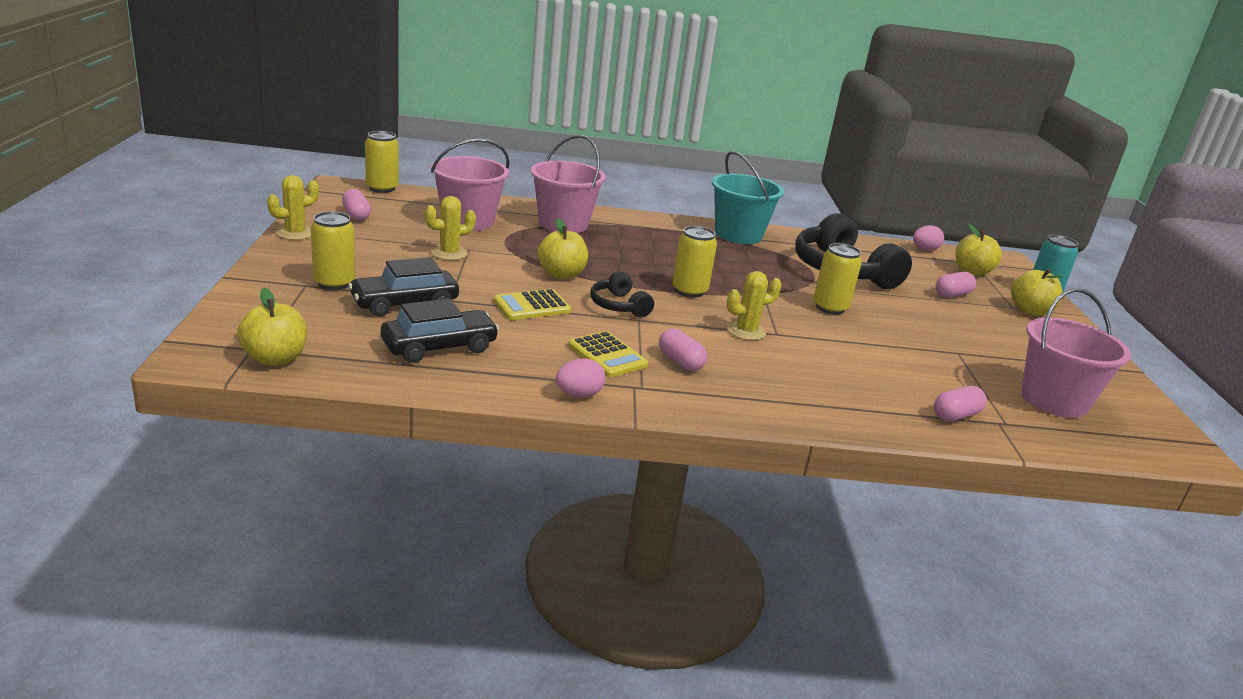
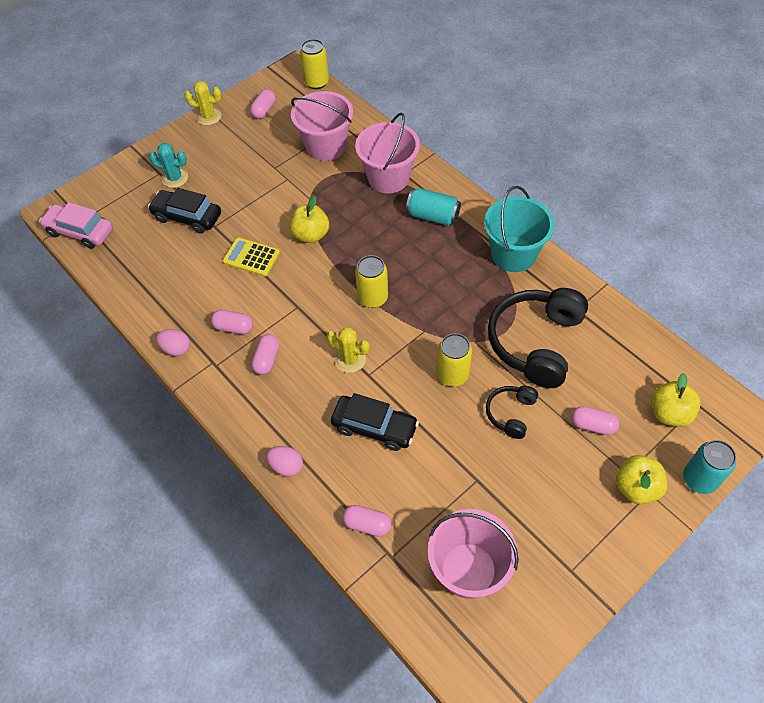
camera: 55 degrees right, 30 degrees up
(275, 359) = (80, 231): yellow apple -> pink car
(334, 283) = (175, 178): yellow can -> turquoise cactus
(439, 347) = (159, 266): black car -> black car (374, 427)
(449, 253) = (270, 178): yellow cactus -> none
(607, 355) = (233, 327): yellow calculator -> pink capsule
(619, 306) = (303, 286): black headphones -> black headphones (511, 413)
(642, 233) = (433, 216): none -> turquoise can
(924, 249) = (672, 361): pink egg -> pink egg (286, 466)

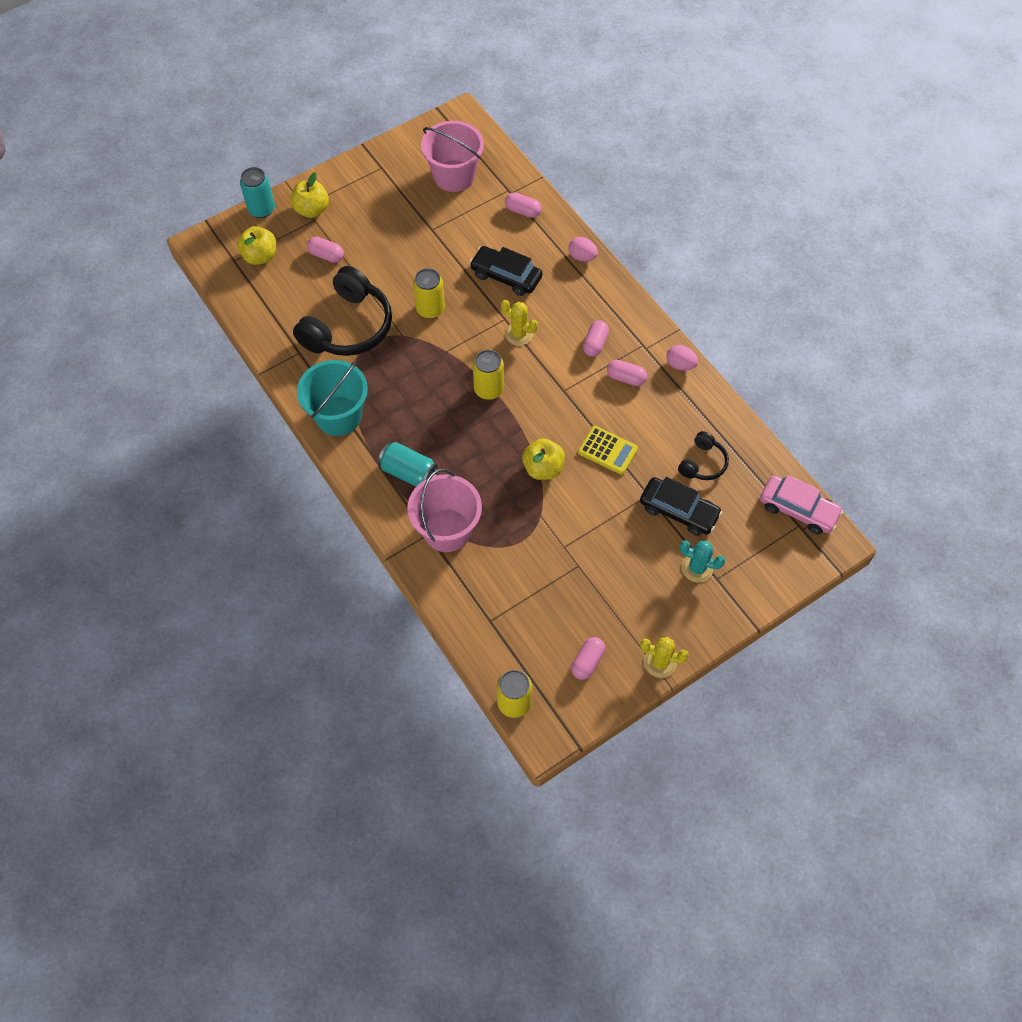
camera: 175 degrees left, 5 degrees up
(326, 146) = (513, 589): pink bucket -> none
(511, 413) = (390, 272): black headphones -> black headphones (702, 463)

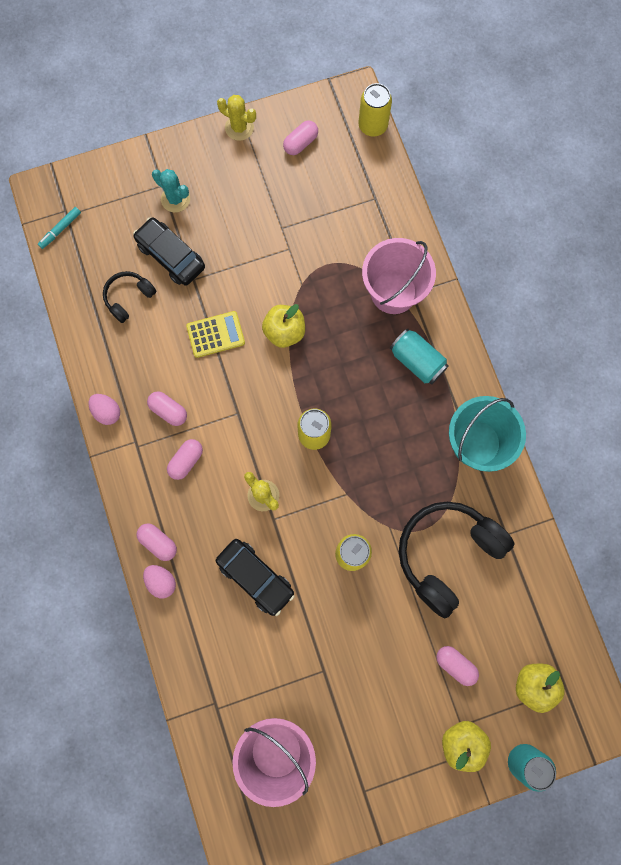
camera: 165 degrees left, 15 degrees up
(522, 211) = (209, 670): pink capsule -> pink capsule (158, 542)
(607, 450) = (215, 334): yellow calculator -> yellow calculator turned 120 degrees clockwise
(798, 509) = (60, 229): pink car -> turquoise marker

